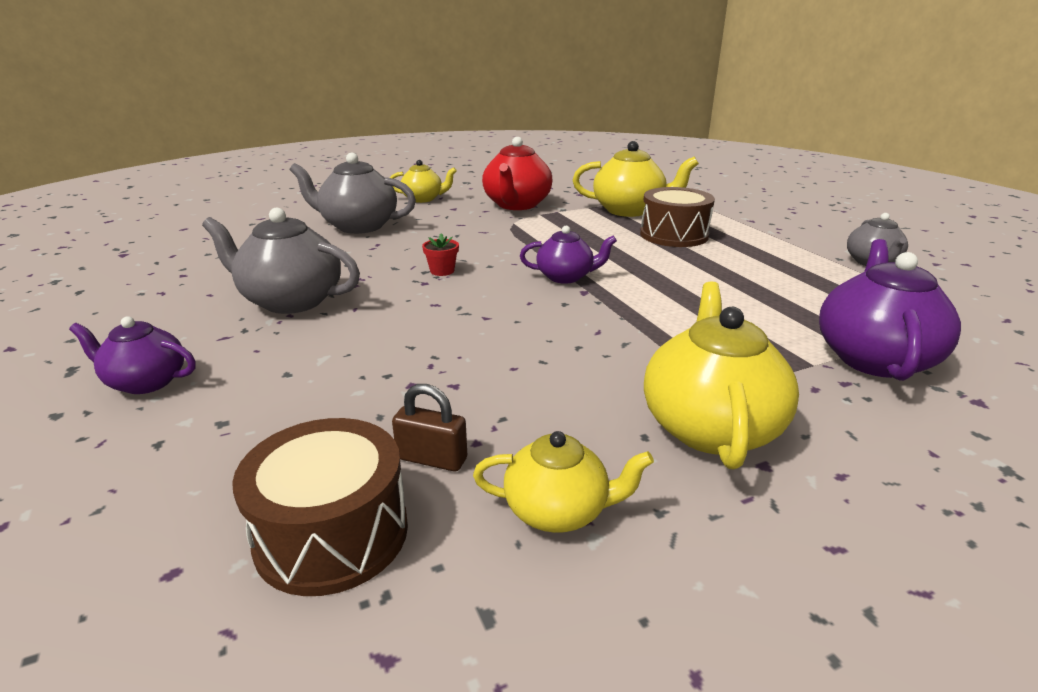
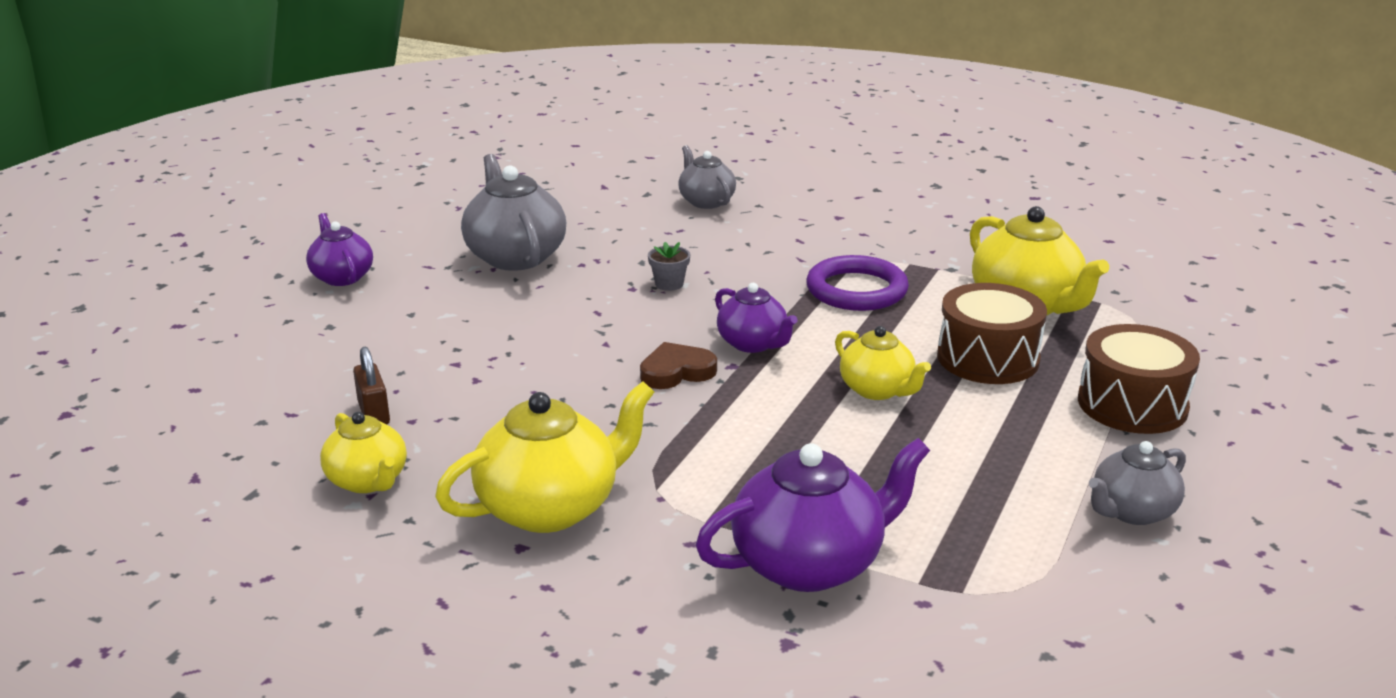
camera: 50 degrees right, 0 degrees up
(332, 533) = (268, 417): brown drum -> brown drum (1132, 404)
(358, 226) = (706, 201): grey teapot -> grey teapot, size x0.61
(423, 199) = (836, 191): yellow teapot -> yellow teapot (877, 390)
(442, 271) = (669, 284): red flower pot -> grey flower pot
(517, 205) = (914, 240): red teapot -> none
(547, 233) = (856, 290): none -> purple ring
(565, 310) = (676, 372): none -> brown heart

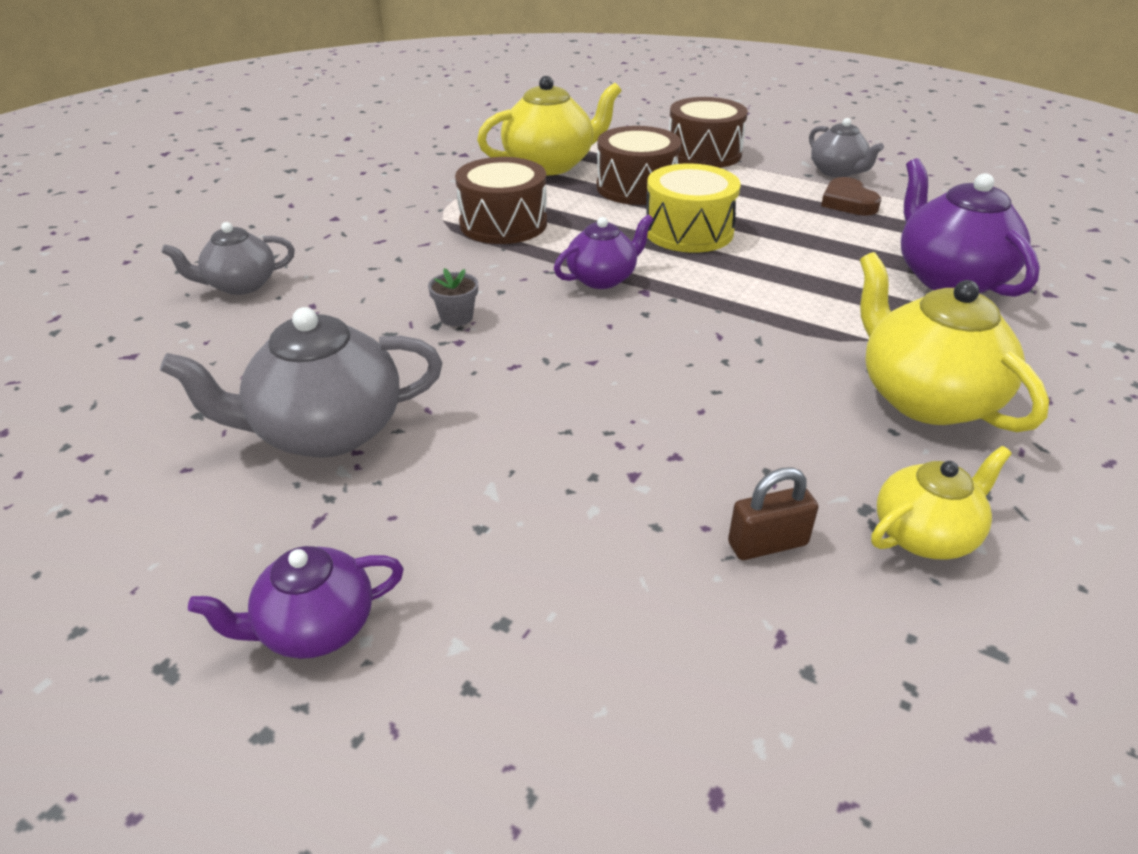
camera: 85 degrees left, 10 degrees up
(676, 372) = (657, 321): brown heart -> brown heart (848, 202)
(856, 290) = (503, 223): purple ring -> brown drum
(877, 390) = (688, 231): yellow teapot -> yellow drum

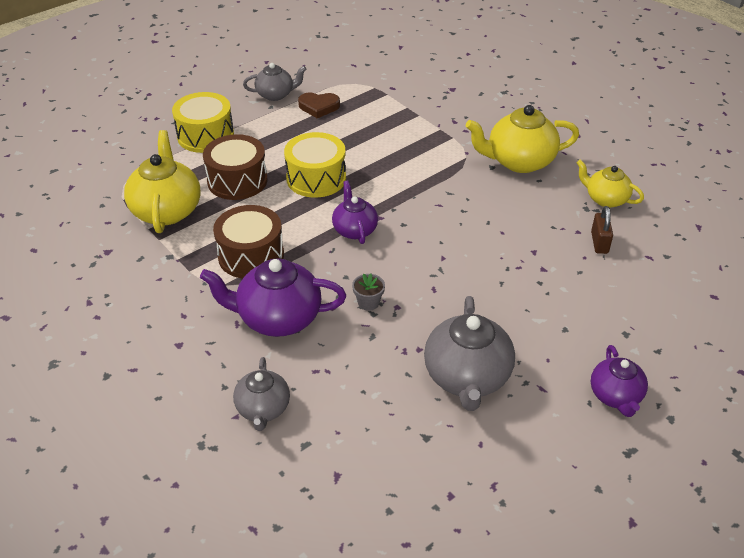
camera: 70 degrees left, 5 degrees up
(704, 153) = (205, 135): brown drum -> yellow drum
(925, 535) = (605, 199): yellow teapot -> yellow teapot turned 45 degrees counterclockwise
(948, 278) = (422, 110): purple teapot -> purple teapot (278, 318)

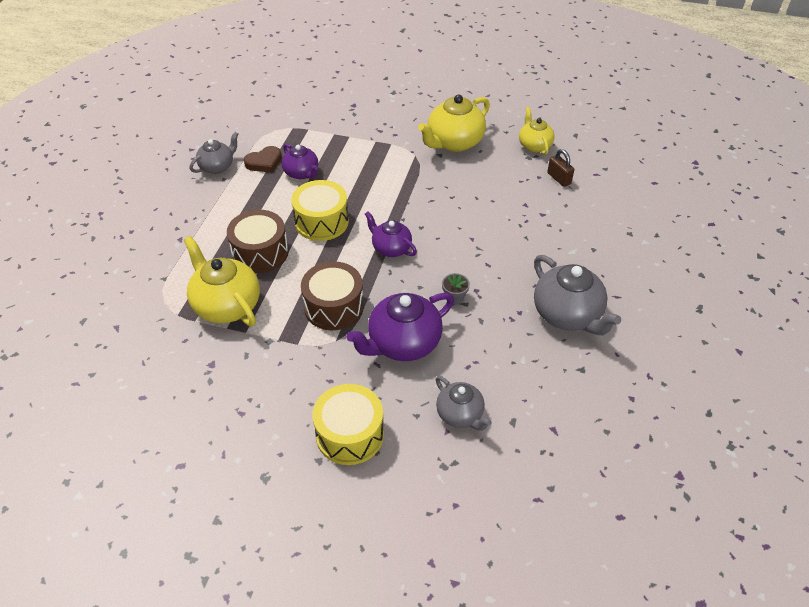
camera: 35 degrees left, 5 degrees up
(205, 135) = (193, 227): yellow drum -> yellow drum (350, 434)
(605, 199) = (534, 145): yellow teapot -> yellow teapot turned 75 degrees clockwise
(615, 396) = (661, 277): purple teapot -> purple teapot (302, 173)

